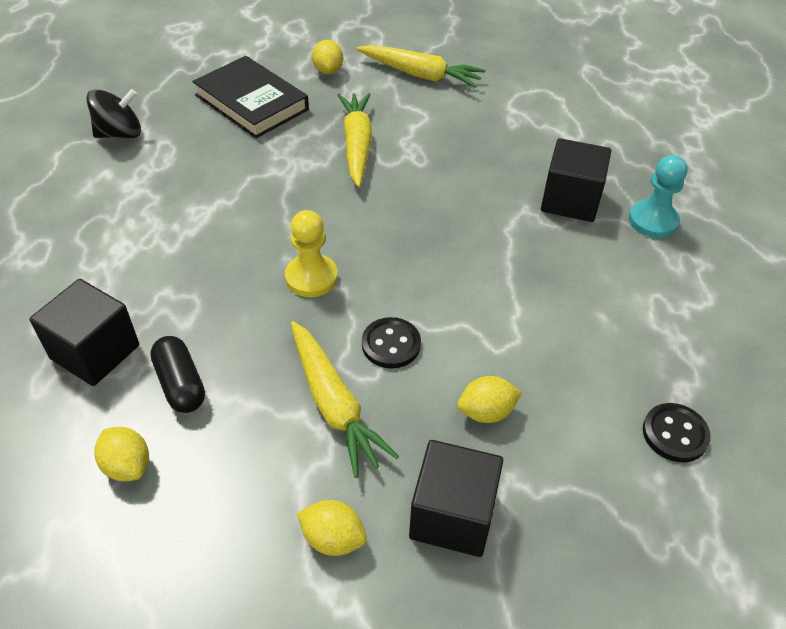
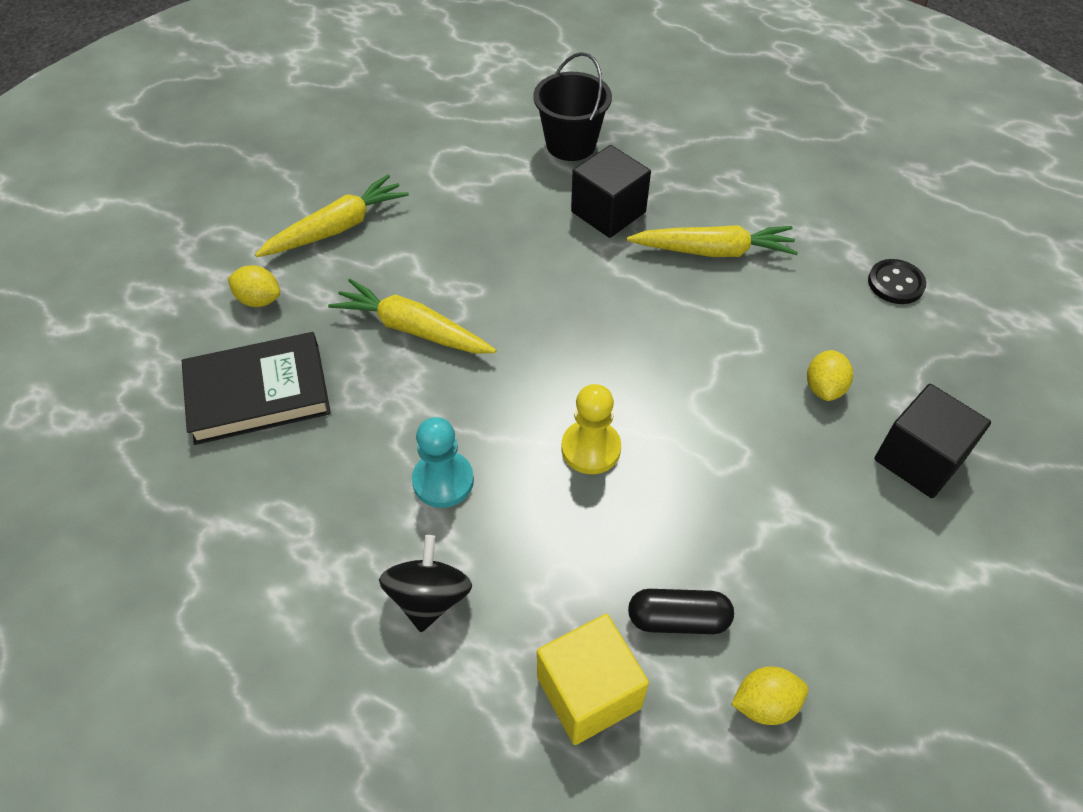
camera: 60 degrees left, 5 degrees up
(95, 352) = (588, 692): black cube -> yellow cube
(120, 133) = (206, 553): black spinning top -> black spinning top (429, 597)
(333, 539) = (912, 555): yellow lemon -> none
(334, 405) = (766, 495): yellow carrot -> yellow carrot (714, 251)
(391, 344) = (714, 421): black button -> none
(627, 151) = (571, 144): none -> black bucket
(653, 221) = (667, 175): turquoise pawn -> turquoise pawn (443, 481)

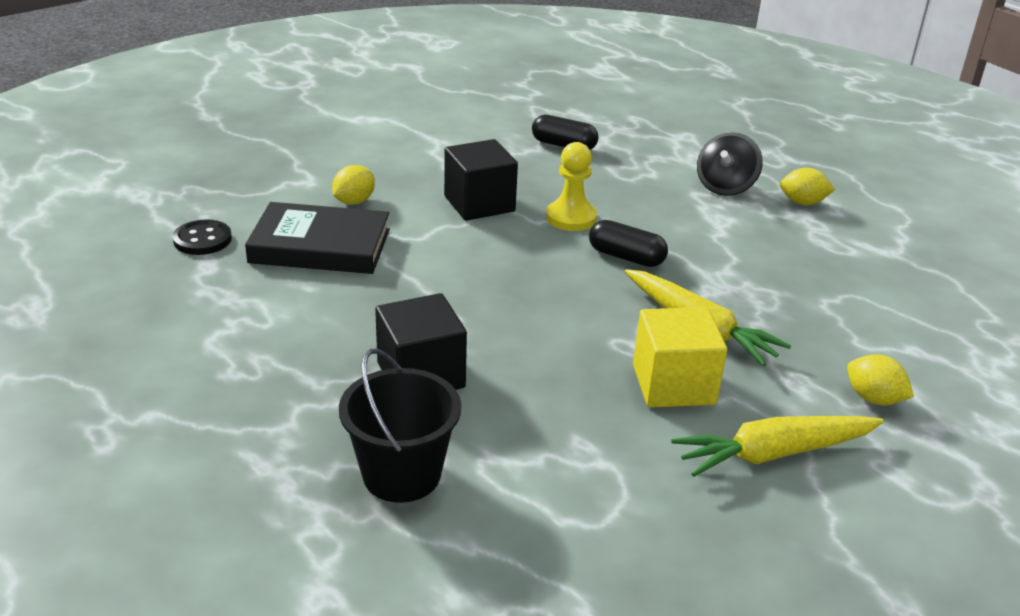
camera: 160 degrees left, 20 degrees down
(258, 393) = (864, 320): black book -> black book (320, 246)
(443, 481) = (699, 230): turquoise pawn -> none
(507, 403) = (626, 257): none -> black capsule
(588, 692) = (636, 138): yellow cube -> yellow cube (673, 384)
(714, 251) = (341, 307): yellow carrot -> none
(765, 704) = (536, 115): yellow lemon -> yellow lemon (802, 203)
(919, 459) = (332, 158): black cube -> black cube (479, 204)

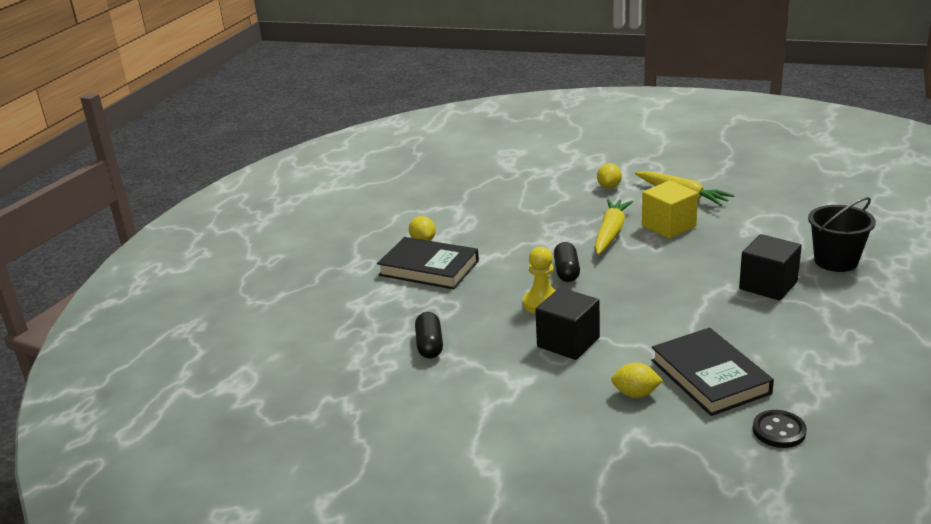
camera: 115 degrees left, 5 degrees down
(725, 187) = (429, 268): black spinning top -> black book

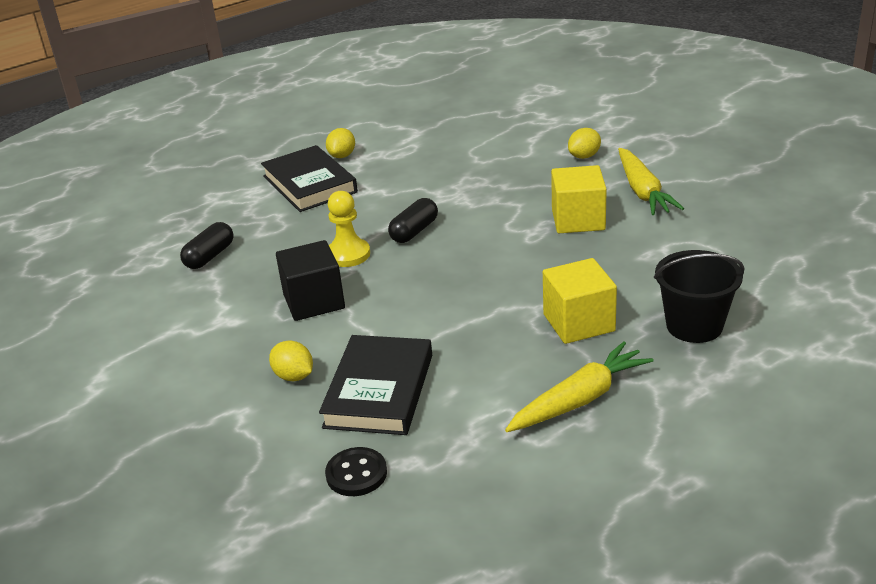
camera: 35 degrees right, 5 degrees up
(611, 233) = (511, 207): yellow carrot -> yellow carrot (580, 399)
(768, 285) = (579, 323): black cube -> yellow cube

